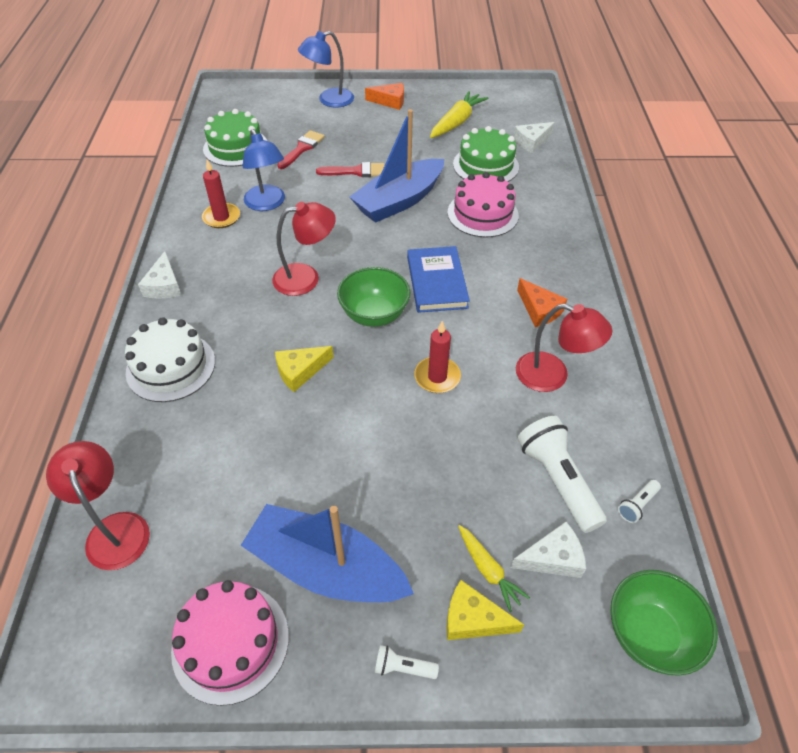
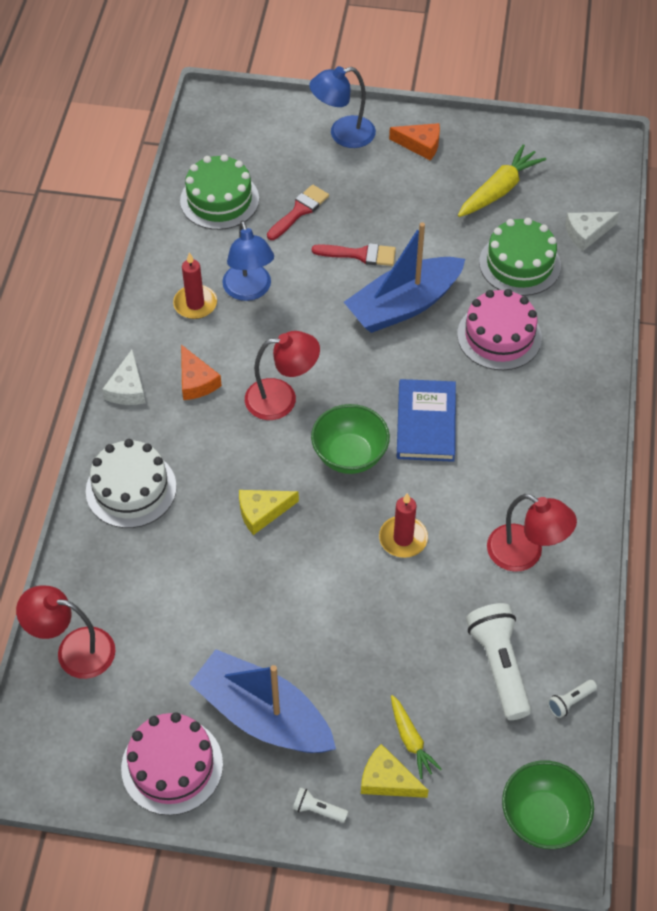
camera: 10 degrees right, 5 degrees up
(115, 529) = (74, 650): red lamp -> red lamp turned 60 degrees counterclockwise
(539, 310) = (532, 473): orange cheese -> orange cheese (196, 381)
(553, 558) = (474, 738): white cheese -> none

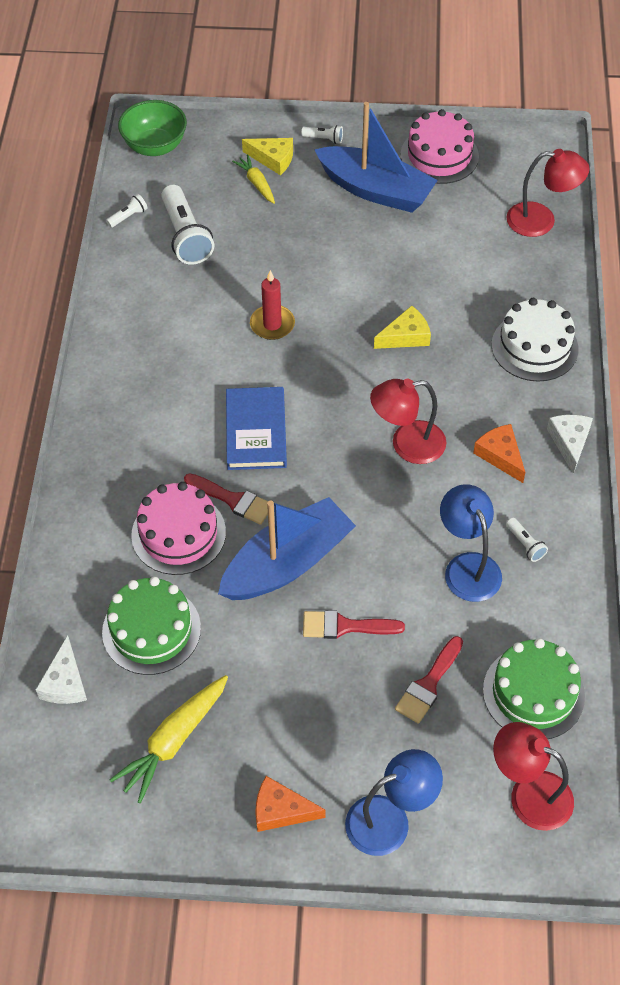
camera: 175 degrees right, 0 degrees up
(195, 304) = (525, 544): red candle -> white flashlight
(349, 455) = (330, 393): green bowl -> none
(450, 361) = (233, 500): none -> red brush
(525, 554) = (160, 320): red lamp -> red lamp (529, 794)
(587, 233) = (65, 682): white cheese -> white cheese turned 120 degrees clockwise

